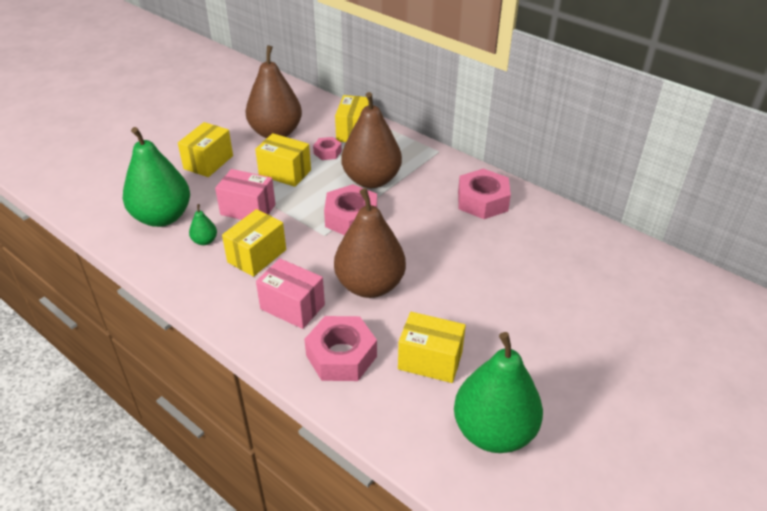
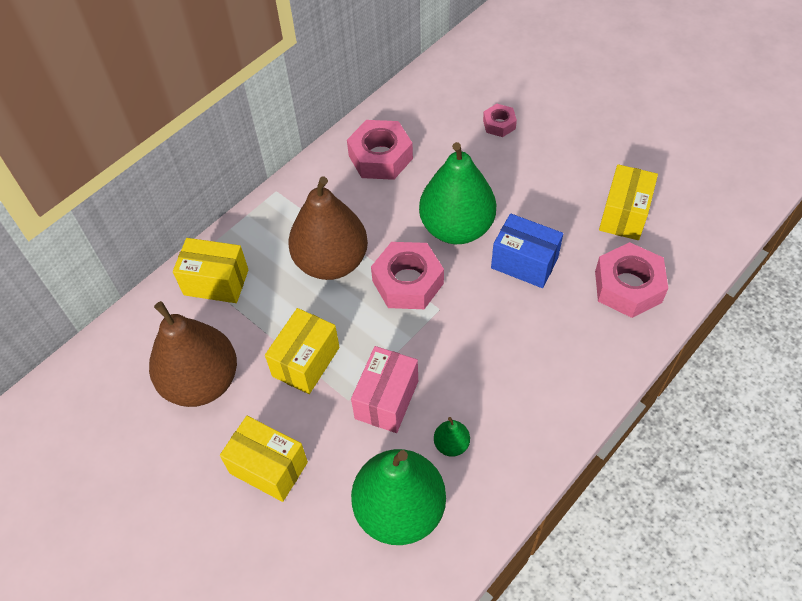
camera: 85 degrees left, 15 degrees up
(257, 256) = (479, 379): yellow box -> none
(292, 307) = (563, 334): pink box -> none
(327, 152) = (262, 312): pink nut -> pink nut (499, 124)
(370, 285) = (524, 263): brown pear -> blue box
(493, 431) = (696, 175): green pear -> green pear (456, 228)

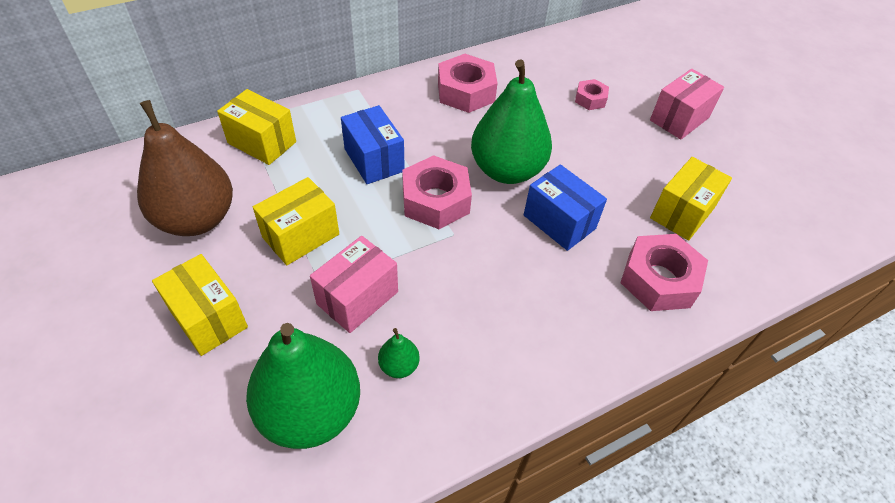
camera: 15 degrees right, 5 degrees down
(331, 262) = (374, 160): brown pear -> blue box
(587, 118) = (679, 119): none -> pink box

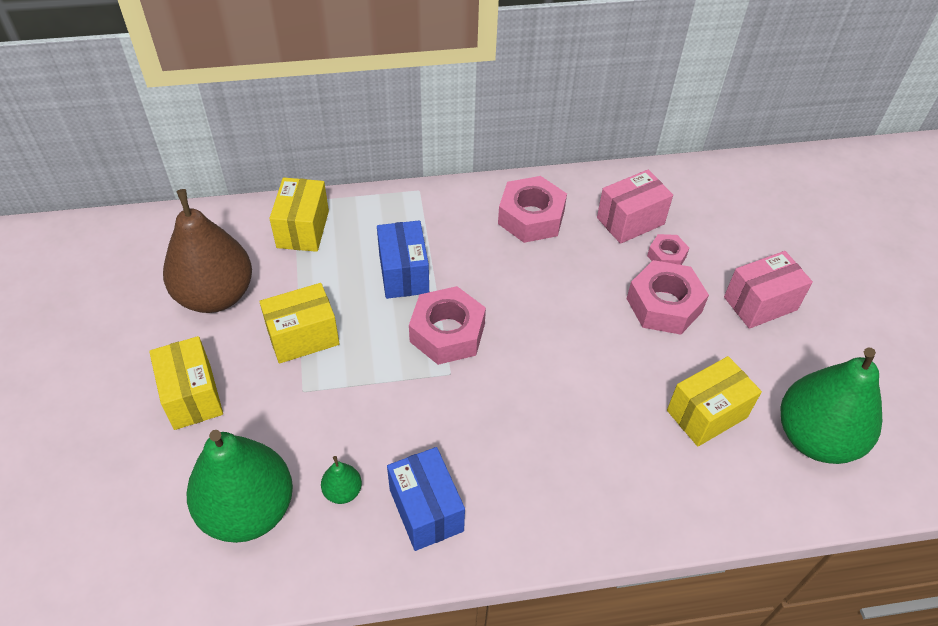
camera: 20 degrees right, 0 degrees up
(262, 142) = (303, 229): yellow box -> yellow box turned 45 degrees clockwise
(357, 298) = (331, 414): pink box -> pink box (630, 221)
(507, 170) = (535, 317): green pear -> green pear (815, 437)
(559, 222) = (565, 389): blue box -> blue box (426, 510)
(659, 280) = (642, 480): pink nut -> pink nut (664, 305)

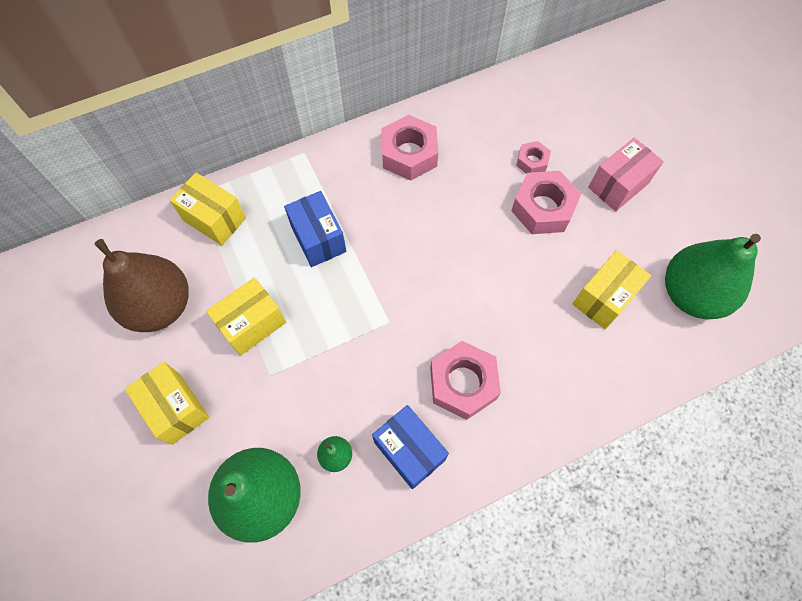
camera: 15 degrees left, 15 degrees up
(303, 229) = (214, 219): yellow box -> yellow box turned 45 degrees counterclockwise
(447, 333) = (374, 285): pink nut -> pink nut (463, 383)
(630, 221) = (493, 135): pink box -> none

